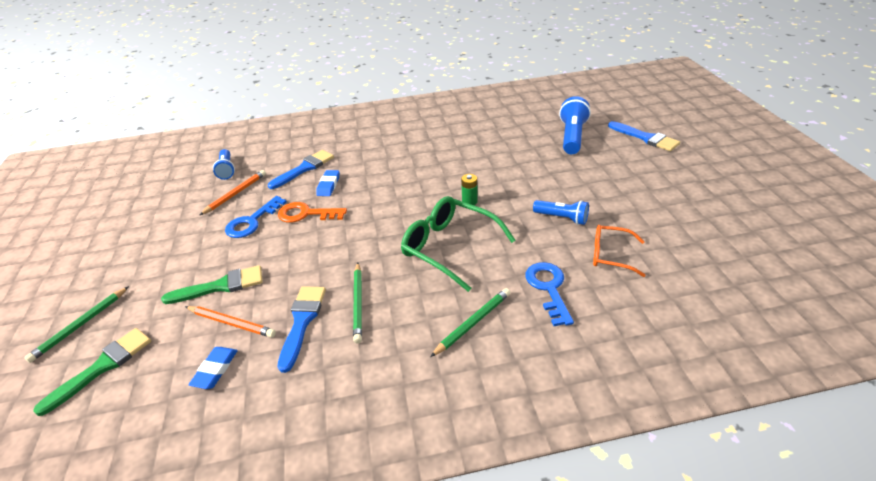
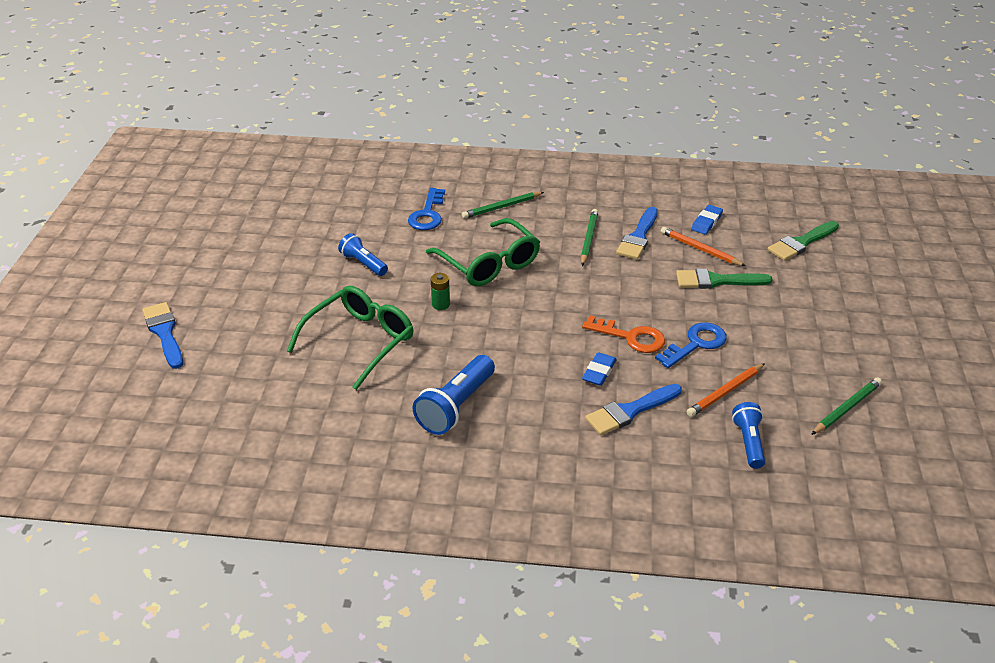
camera: 165 degrees left, 0 degrees up
(80, 325) = (842, 277): green pencil -> green pencil (846, 408)
(509, 164) = (360, 341): none -> green glasses
(572, 137) = (245, 361): blue flashlight -> blue flashlight (456, 406)
(610, 255) = (355, 224): orange glasses -> none

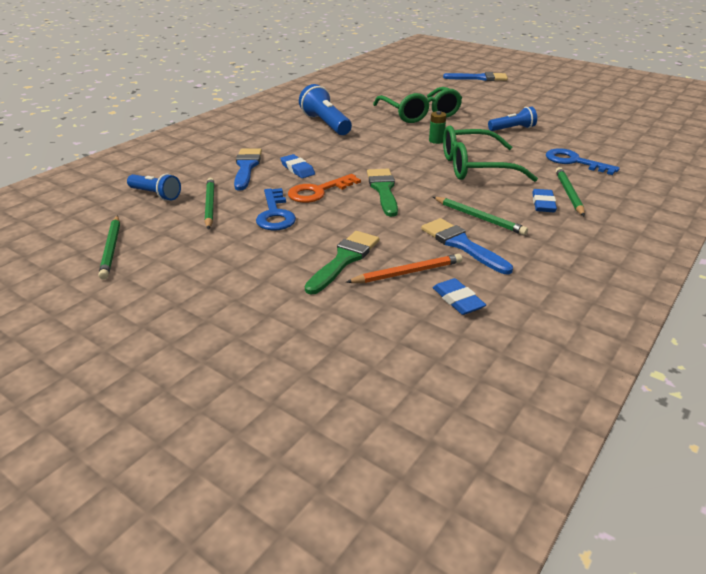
camera: 120 degrees right, 5 degrees down
(533, 215) = (543, 204): none -> blue eraser
(725, 392) = (210, 205): orange pencil -> green pencil
(801, 243) = (352, 356): green brush -> green brush (383, 190)

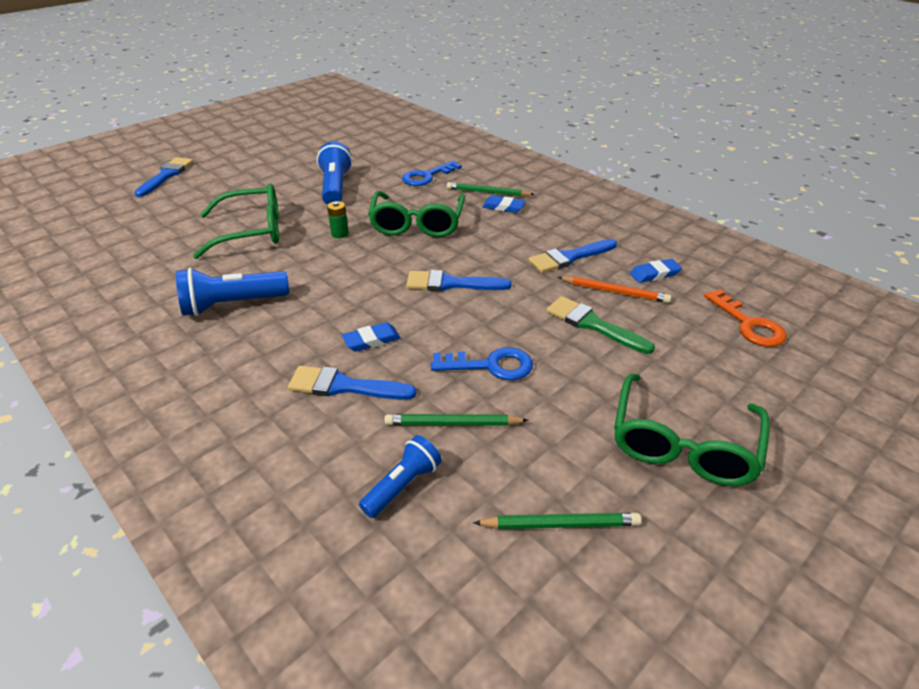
camera: 80 degrees left, 5 degrees up
(181, 305) = (683, 444): none -> green glasses
(318, 191) = (441, 328): orange key -> orange key (748, 324)
(383, 190) = (451, 284): green brush -> blue brush
(407, 272) = (615, 292): orange pencil -> orange pencil turned 120 degrees clockwise
(479, 218) = (523, 241): green pencil -> none
(512, 129) = (335, 187): blue flashlight -> blue flashlight, size x1.57

